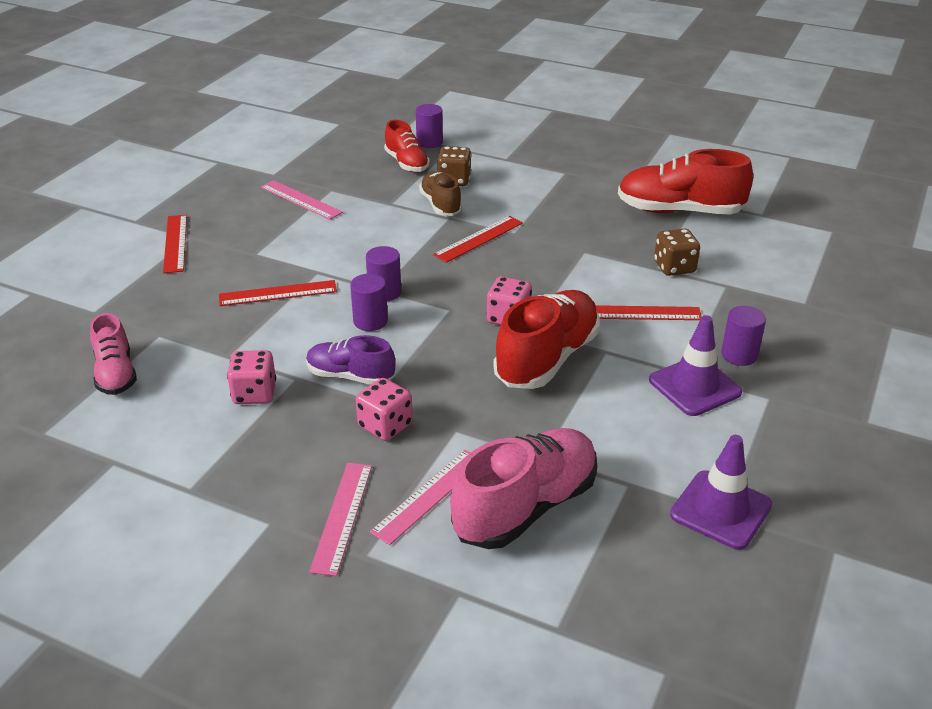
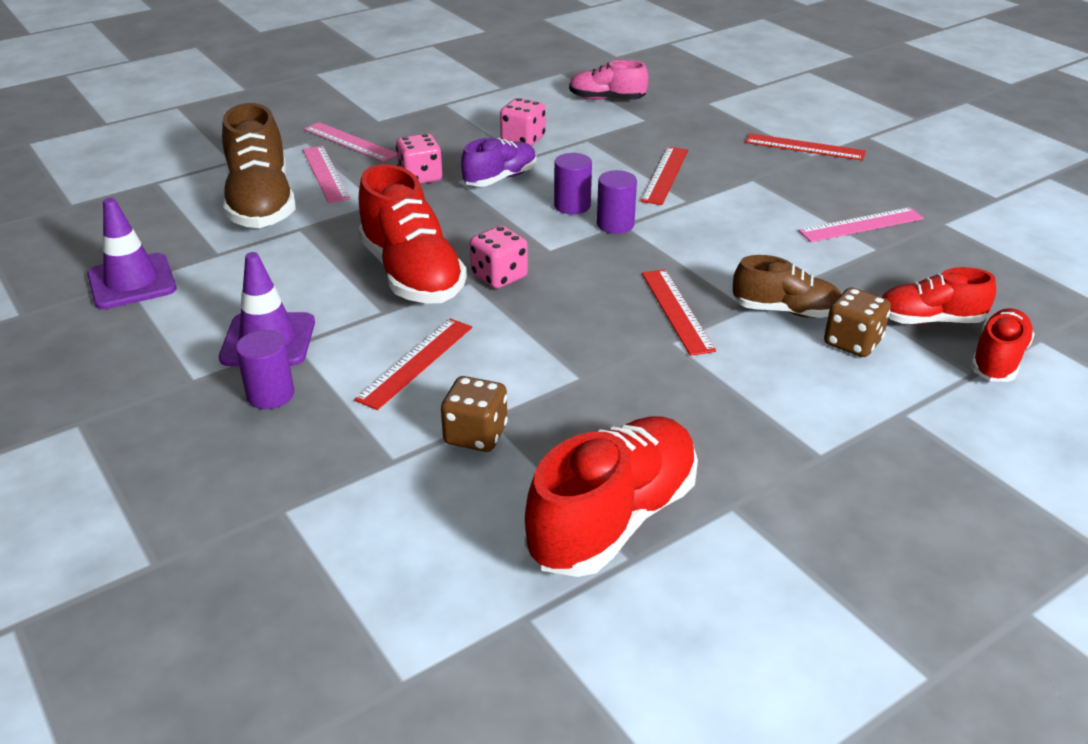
camera: 120 degrees right, 0 degrees up
(429, 142) = (997, 360): purple cylinder -> red shoe
(525, 507) = (261, 204): pink shoe -> brown shoe

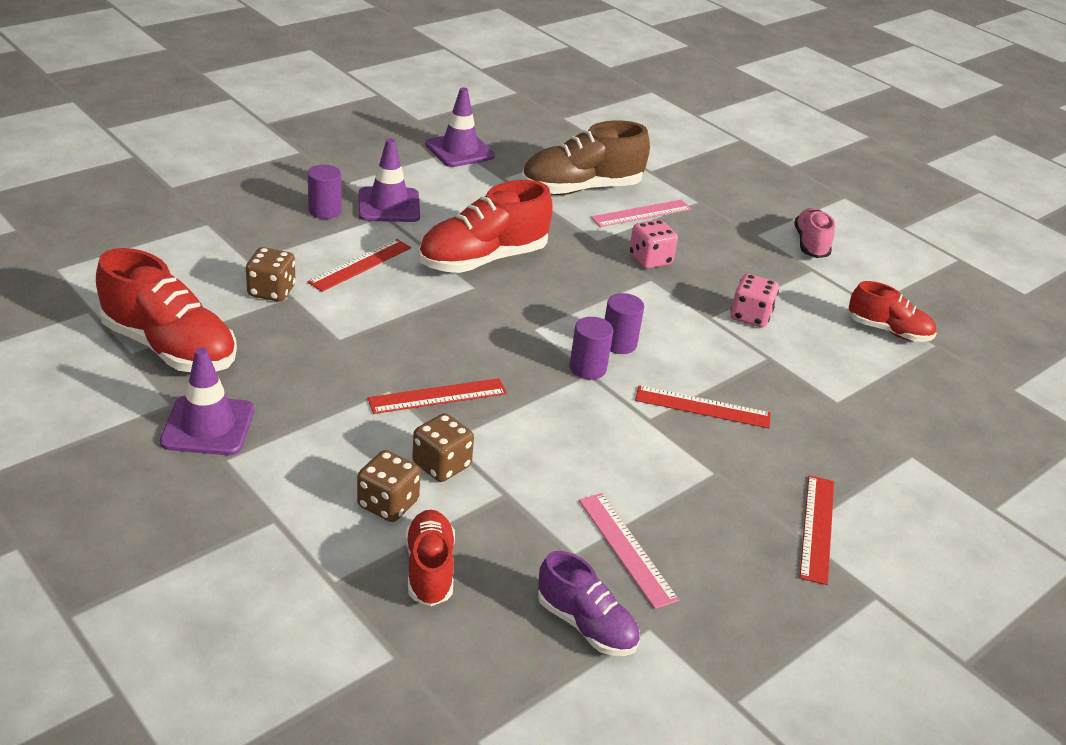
camera: 80 degrees right, 0 degrees up
(350, 142) = (706, 222): pink ruler -> none
(415, 362) = (360, 265): red ruler -> red ruler turned 75 degrees counterclockwise
(499, 276) = (485, 301): pink dice -> none
(500, 178) = (661, 302): purple shoe -> purple shoe (586, 625)
(607, 99) = (878, 375): pink shoe -> pink shoe (810, 244)
(767, 471) = (208, 426): none -> purple traffic cone
(785, 311) = (441, 465): brown shoe -> brown dice
(997, 360) = (356, 609): red shoe -> red shoe (888, 331)

